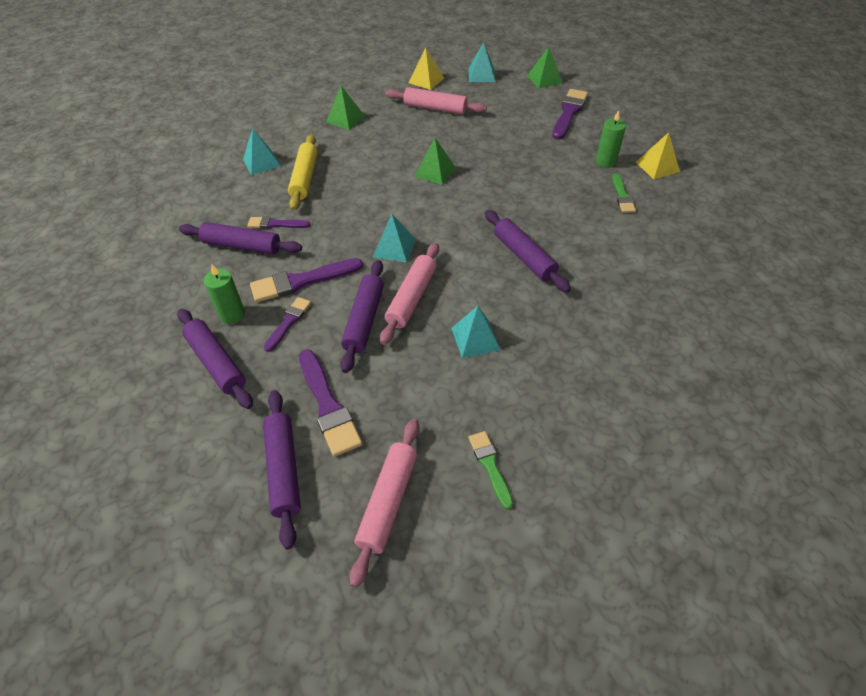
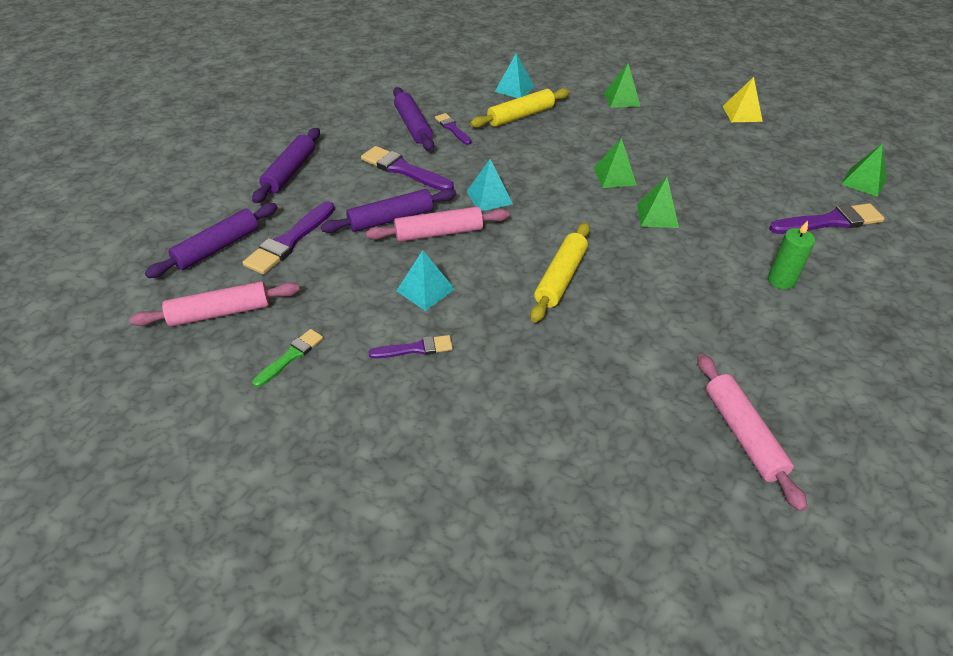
camera: 55 degrees right, 5 degrees down
(232, 314) = (340, 156): green candle -> none
(288, 322) = (356, 184): purple brush -> purple brush (415, 348)
(435, 108) = (706, 137): pink rolling pin -> pink rolling pin (742, 434)
(481, 75) = (803, 140): turquoise pyramid -> none
(498, 176) = (657, 215): none -> green pyramid
(523, 257) = (560, 278): purple rolling pin -> yellow rolling pin
(622, 196) = (738, 314): green brush -> none
(657, 166) = (829, 325): yellow pyramid -> none

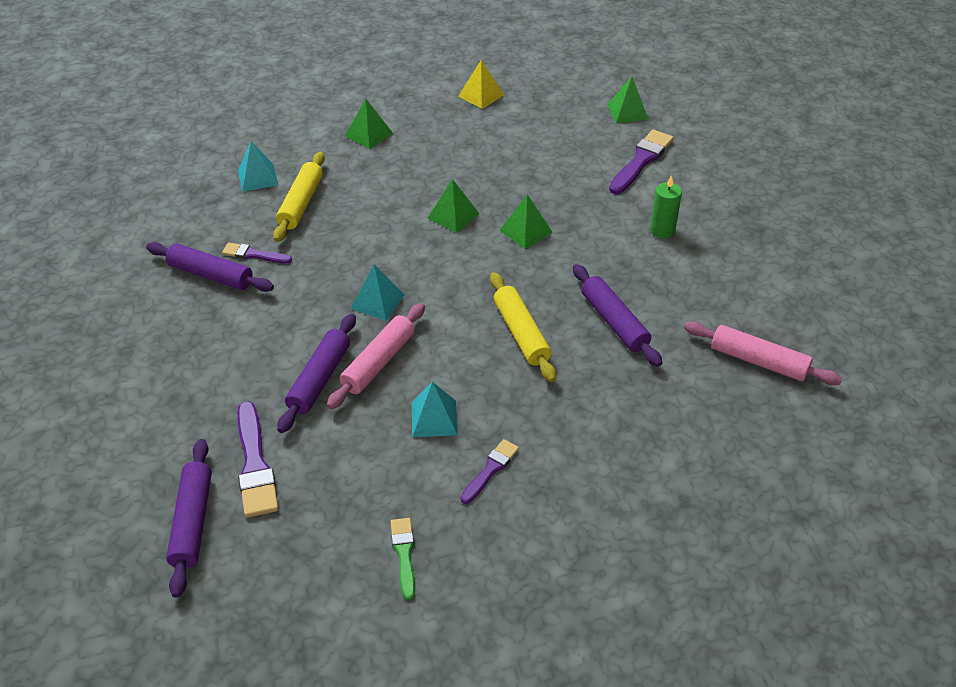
camera: 45 degrees left, 0 degrees up
(220, 312) = (287, 571): pink rolling pin -> none
(290, 172) = (152, 401): purple rolling pin -> purple rolling pin (614, 322)
(403, 170) = (264, 325): purple brush -> none

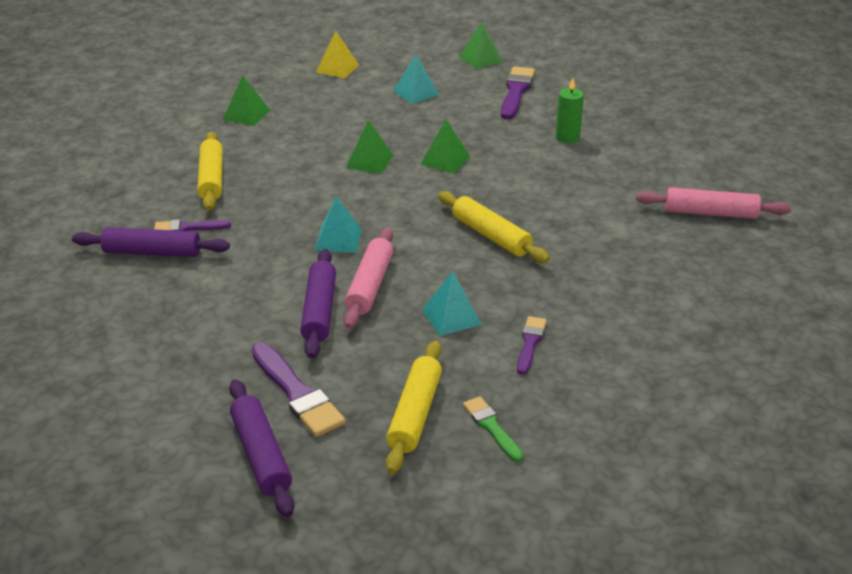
camera: 20 degrees left, 10 degrees down
(258, 177) = (153, 167): turquoise pyramid -> turquoise pyramid (416, 92)
(344, 518) = (414, 414): none -> yellow rolling pin
(614, 322) = (569, 210): purple rolling pin -> none

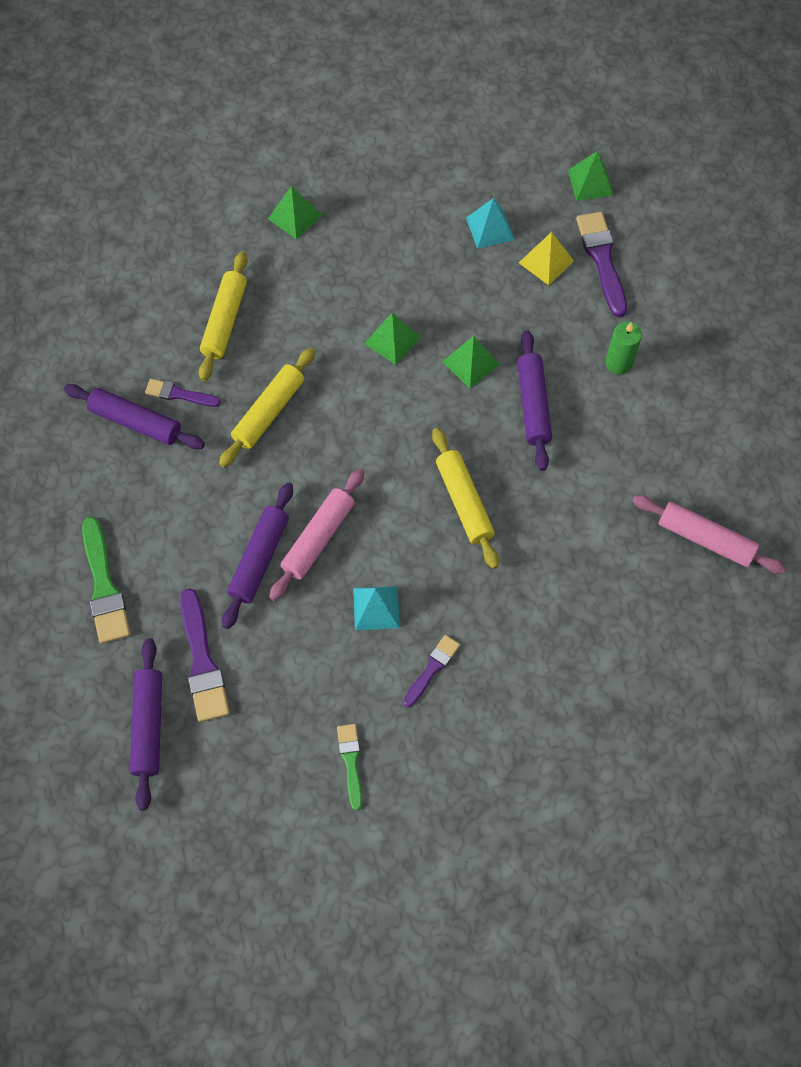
camera: 20 degrees right, 30 degrees up
(166, 365) = (104, 586): none -> green brush
(337, 68) = (422, 155): yellow pyramid -> yellow pyramid (546, 262)
(338, 239) = (314, 459): turquoise pyramid -> none
(414, 414) = (292, 722): yellow rolling pin -> yellow rolling pin (269, 412)
(513, 172) = (533, 405): none -> purple rolling pin
(516, 91) = (602, 259): purple brush -> purple brush turned 45 degrees counterclockwise

